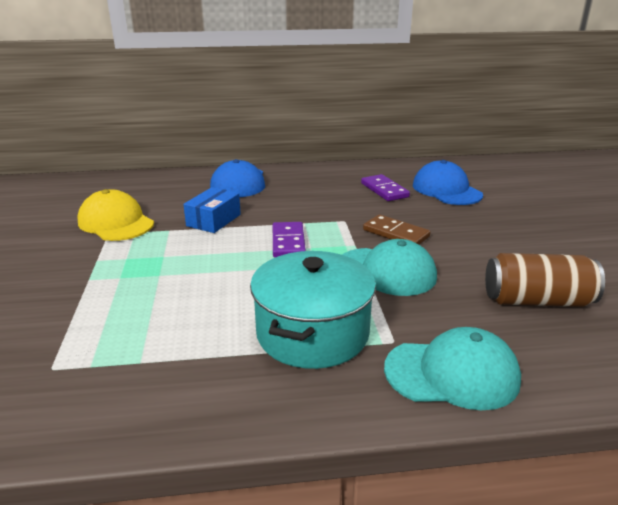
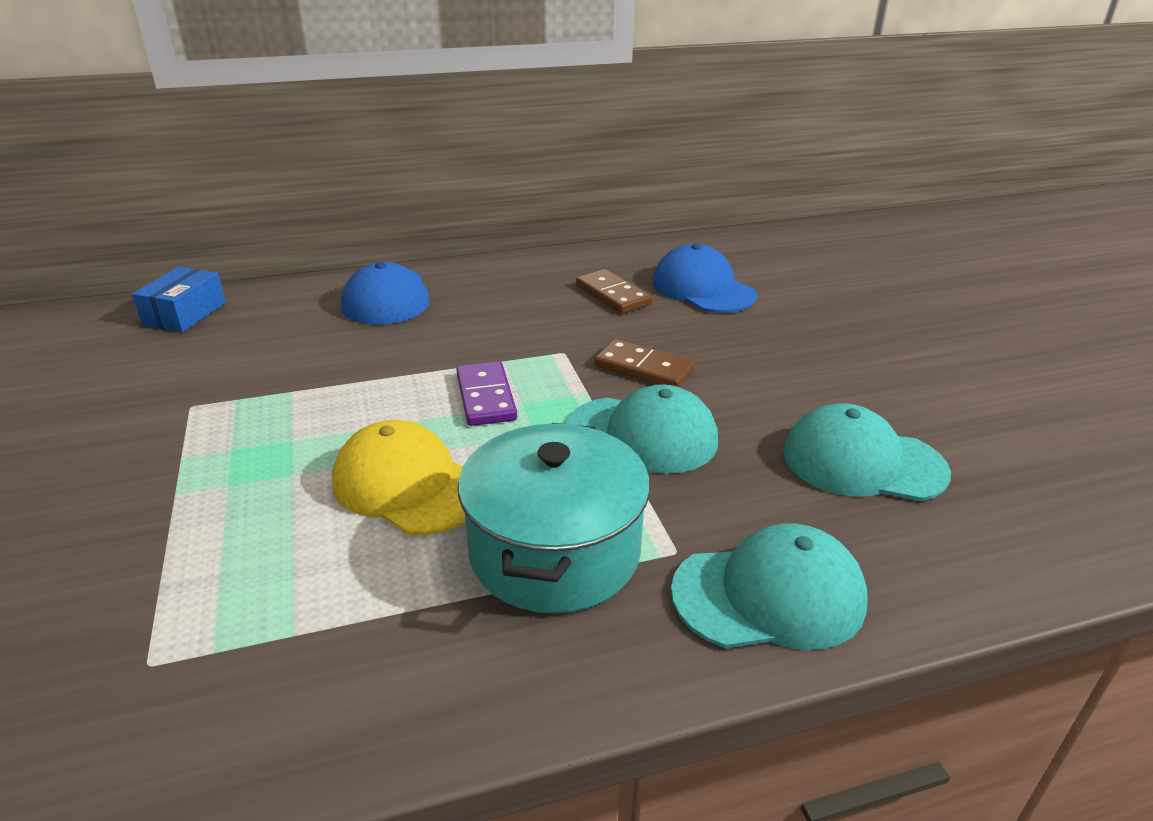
camera: 10 degrees left, 5 degrees up
(116, 222) = (198, 385): yellow cap -> yellow cap (408, 485)
(214, 220) = (360, 368): blue box -> blue box (185, 314)
(384, 190) = (613, 295): purple domino -> brown domino
(537, 301) = (862, 462): brown can -> turquoise cap

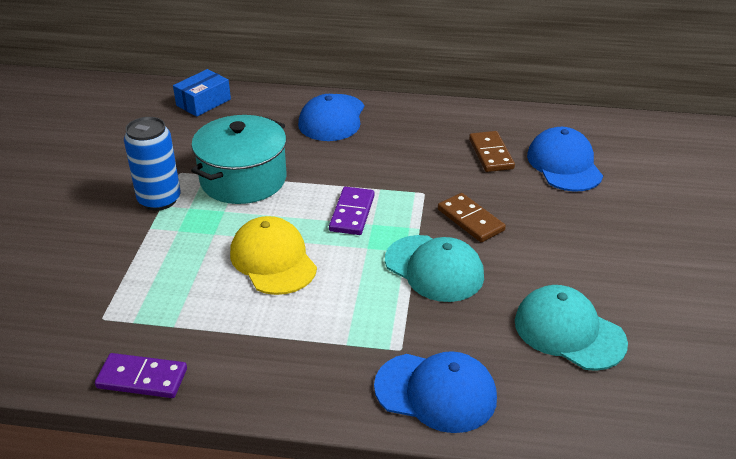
camera: 25 degrees right, 5 degrees up
(173, 450) = (159, 200): none -> blue can
(279, 747) = (142, 378): none -> purple domino
(554, 551) = (330, 326): turquoise pot -> turquoise pot (243, 179)
(769, 595) = (436, 392): turquoise cap -> blue cap

